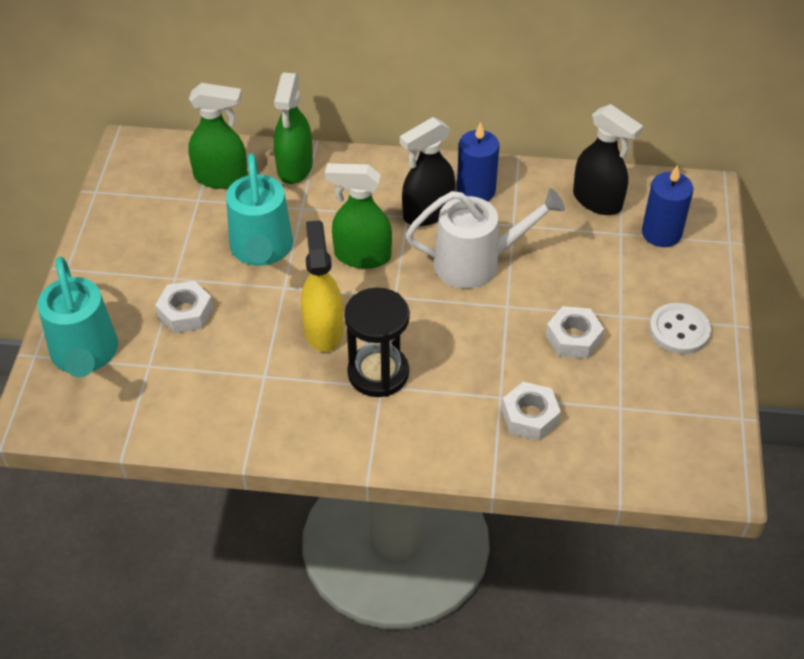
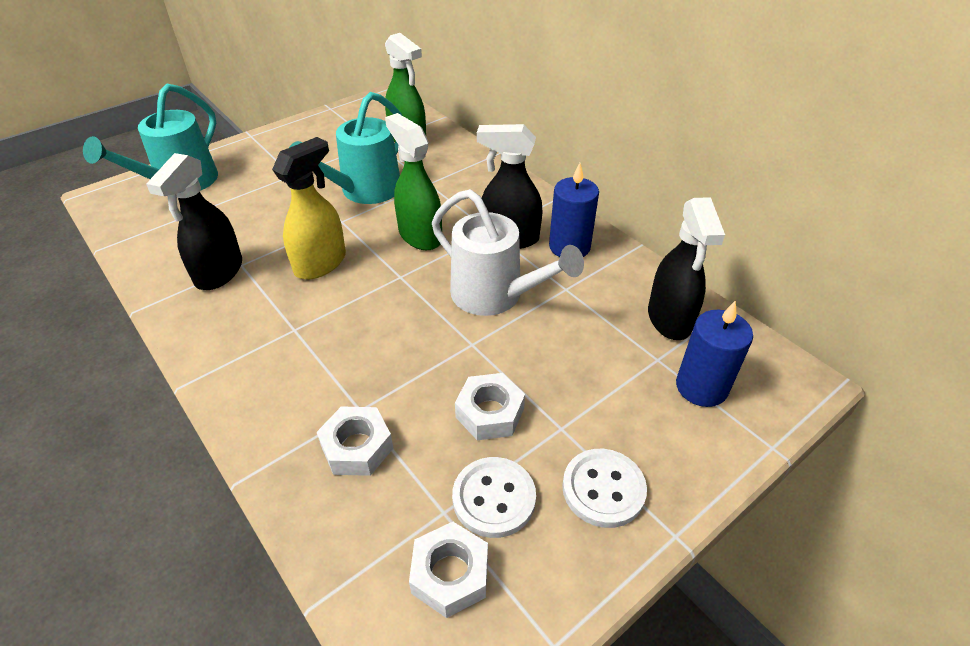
camera: 45 degrees right, 5 degrees down
(185, 313) = (264, 196): white nut -> white nut (450, 574)
(258, 394) = (219, 273): none -> black spray bottle
(294, 168) = (461, 159): green spray bottle -> none
(378, 373) = (306, 318): black hourglass -> none
(635, 380) = (494, 498): none -> white button

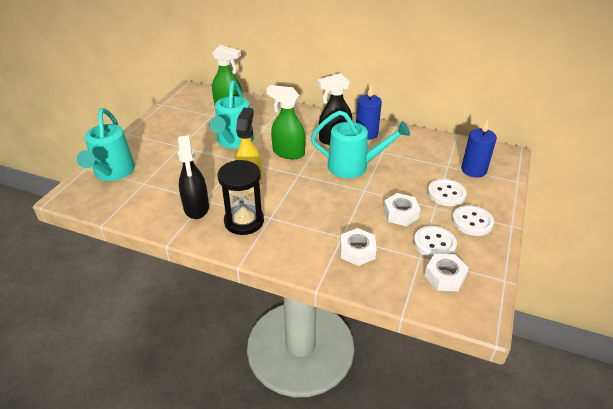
camera: 30 degrees left, 5 degrees down
(254, 320) = (244, 221): none -> black hourglass
(496, 296) = (354, 166): white watering can -> turquoise watering can
(606, 411) = (446, 194): none -> white button
(669, 319) = (438, 149): black spray bottle -> none

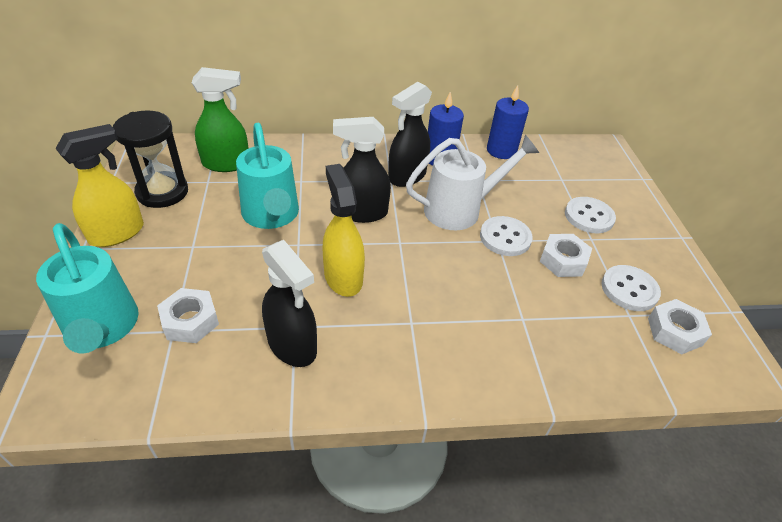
camera: 30 degrees left, 5 degrees up
(148, 130) = (117, 233): none -> yellow spray bottle
(244, 221) = (380, 343): black hourglass -> black hourglass (162, 192)
(288, 153) = (362, 213): green spray bottle -> black spray bottle
(354, 166) = (460, 209): turquoise watering can -> white watering can
(357, 251) = (556, 333): white nut -> white nut (190, 321)
(472, 222) = (642, 245): white button -> white button (505, 237)
(473, 170) = (591, 177): blue candle -> blue candle (501, 150)

